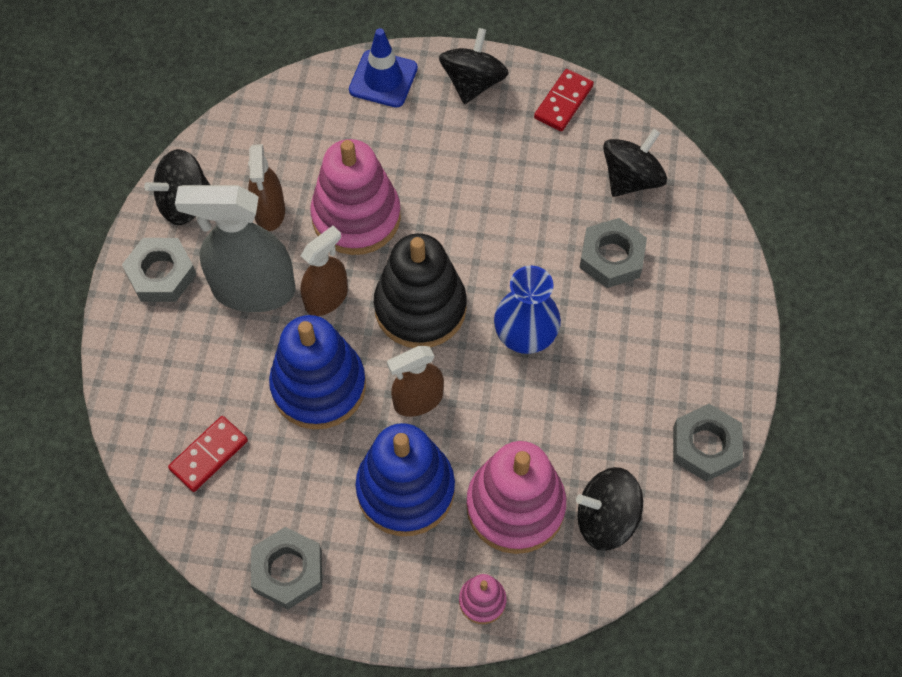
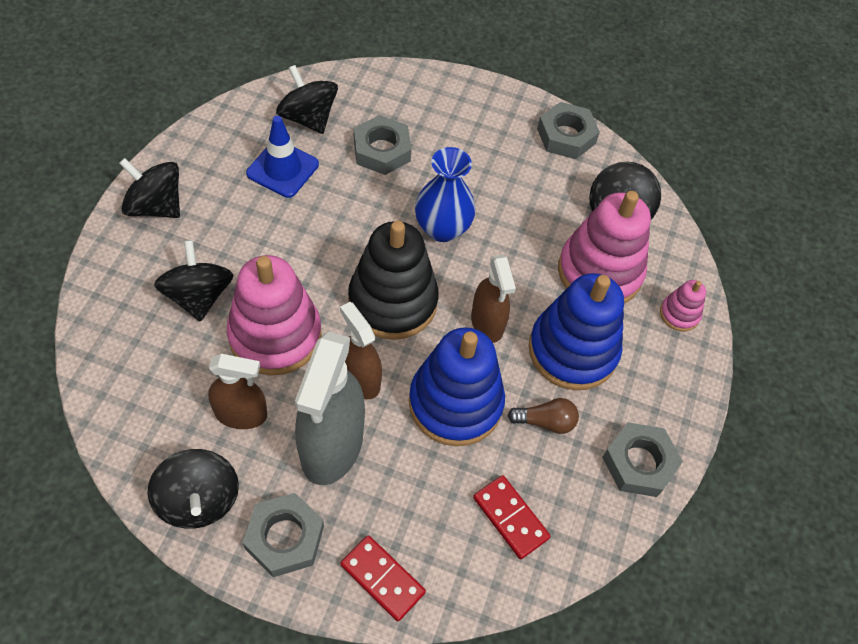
camera: 85 degrees left, 5 degrees down
(316, 473) = (545, 422): none -> brown light bulb
(382, 145) = (198, 296): none -> black spinning top
(383, 79) = (117, 279): blue traffic cone -> blue traffic cone (282, 169)
(563, 102) = (208, 144): red domino -> red domino (382, 579)

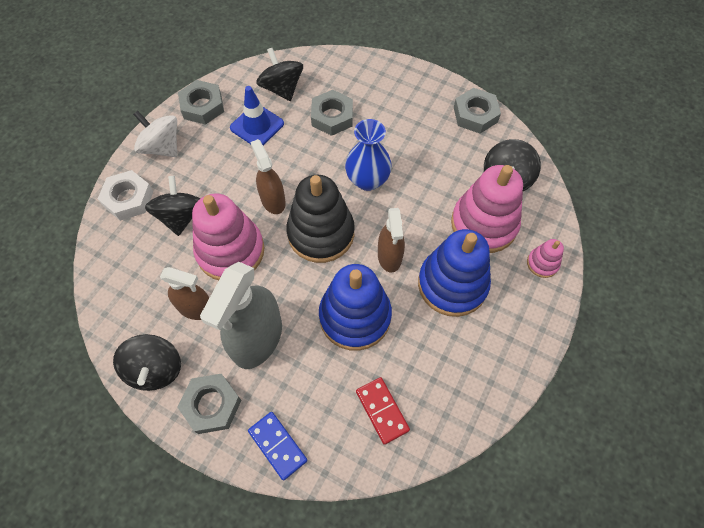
camera: 15 degrees right, 5 degrees up
(120, 278) = (128, 199): none -> white nut
(156, 206) = (162, 147): black spinning top -> white spinning top
(360, 379) = (287, 290): brown spray bottle -> brown spray bottle (273, 200)
(382, 579) = (277, 446): red domino -> blue domino
(545, 422) = (421, 338): brown light bulb -> none
(639, 463) = (490, 379): grey nut -> grey nut (202, 106)

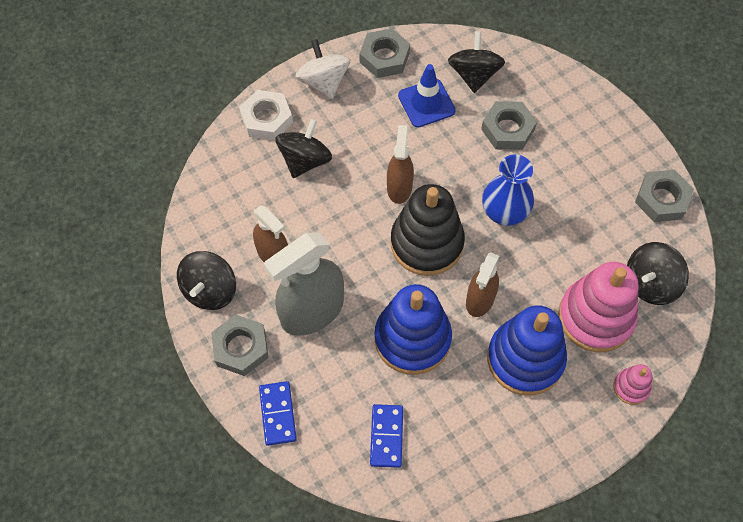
camera: 30 degrees right, 0 degrees up
(230, 251) = (332, 217): pink stacking toy -> none
(382, 411) = (386, 436): red domino -> blue domino

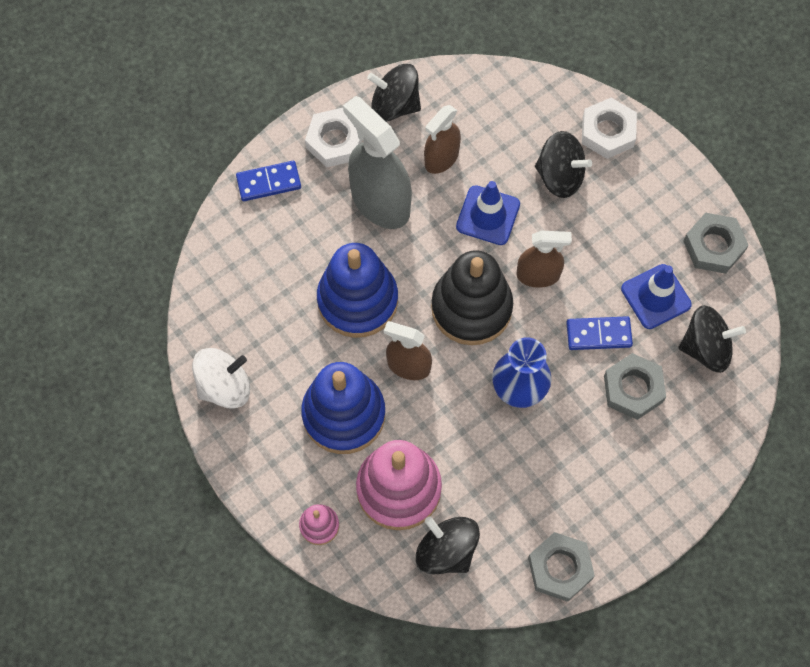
camera: 85 degrees right, 5 degrees up
(241, 348) = (335, 141): grey nut -> white nut
(324, 82) = (667, 184): white spinning top -> white spinning top (224, 386)
(337, 221) = (488, 215): none -> blue traffic cone
(386, 436) = (251, 283): blue domino -> blue domino (598, 334)

